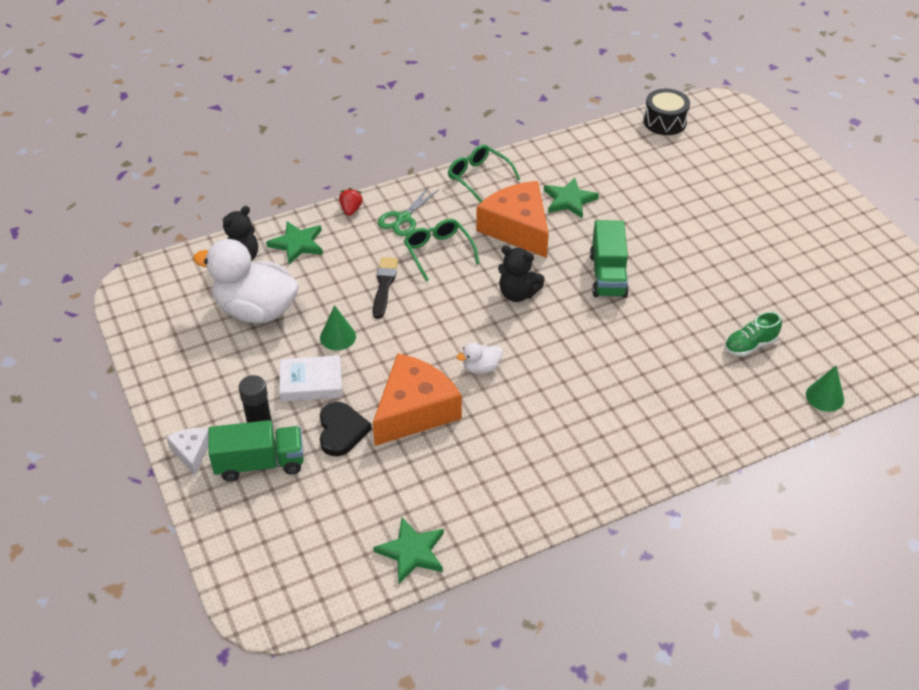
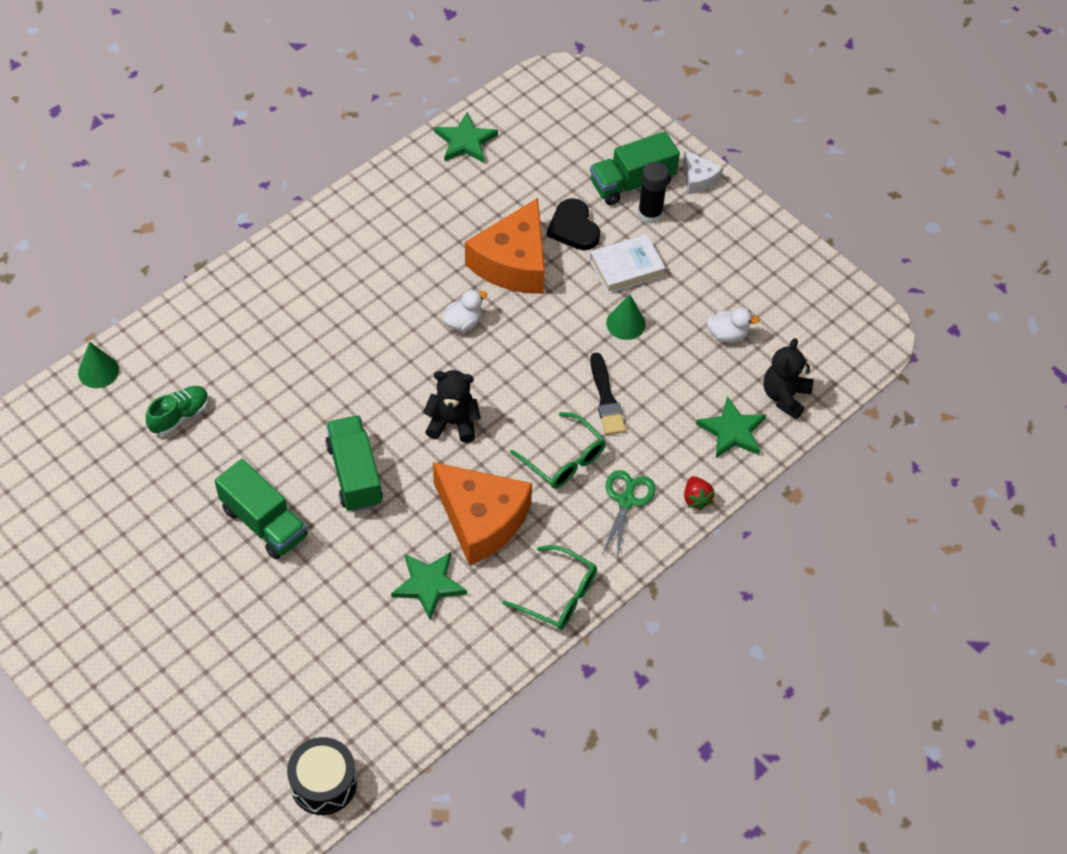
camera: 160 degrees right, 10 degrees up
(256, 310) = (727, 334): white duck -> white duck, size x0.43
(686, 258) = (264, 523): none -> green truck

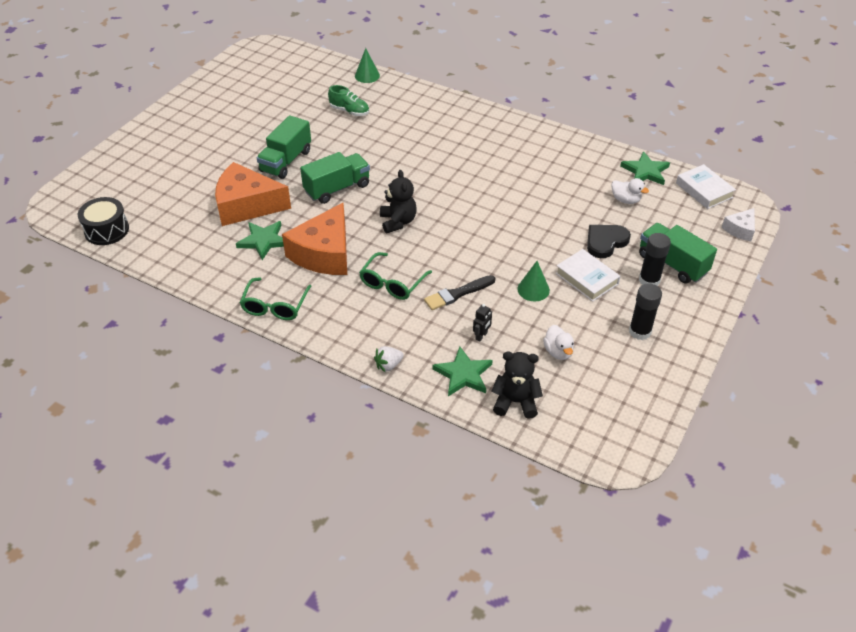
camera: 75 degrees right, 10 degrees down
(463, 322) = (485, 207): white duck -> white duck (625, 200)
(513, 262) = (552, 218): orange cheese -> orange cheese (247, 205)
(523, 103) = (704, 190): none -> white book
(626, 501) = (370, 325): green scissors -> none
(681, 396) = (481, 336): none -> black robot
(696, 499) = (388, 365): red strawberry -> white strawberry
(698, 179) = (706, 301): white cheese -> white cheese (740, 229)
(722, 252) = (640, 331): none -> black glue stick

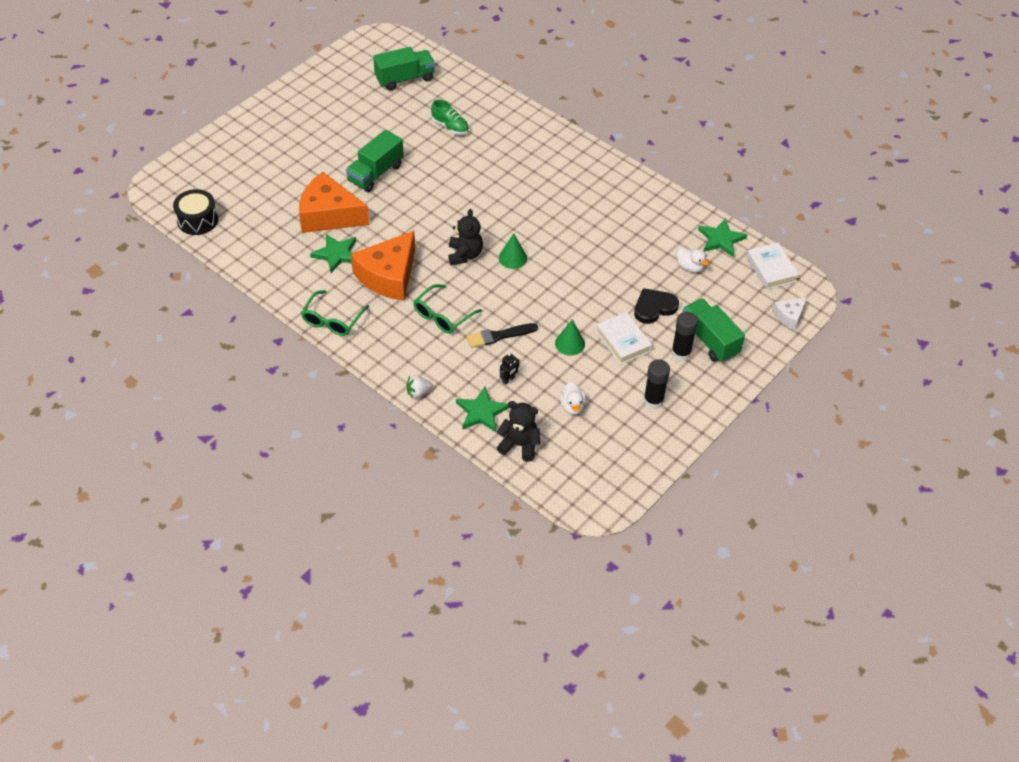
camera: 10 degrees right, 5 degrees up
(337, 188) = (417, 211): green truck -> green truck (405, 79)
(367, 76) = (478, 88): green cone -> green cone (512, 258)

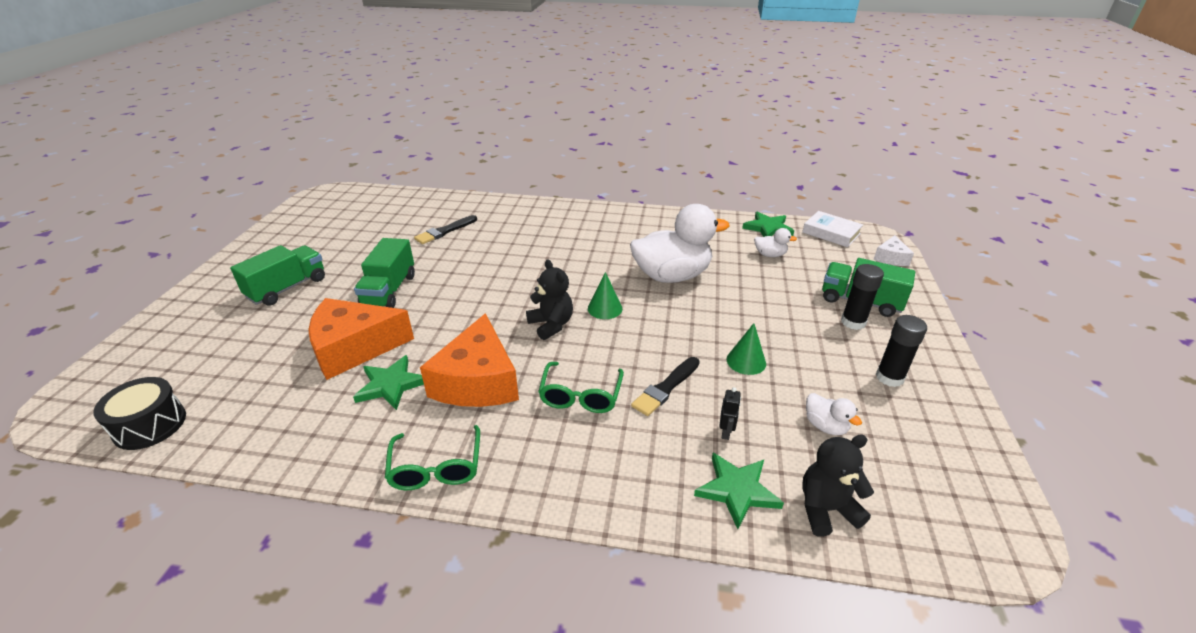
camera: 30 degrees left, 15 degrees down
(405, 79) = (370, 213): green truck -> green truck (287, 288)
(418, 392) = (633, 508): white strawberry -> none
(450, 127) = (445, 231): green shoe -> black brush
(588, 252) = (672, 276): none -> white duck
(623, 341) = (792, 336): white book -> none
(654, 307) = (782, 296): black heart -> none

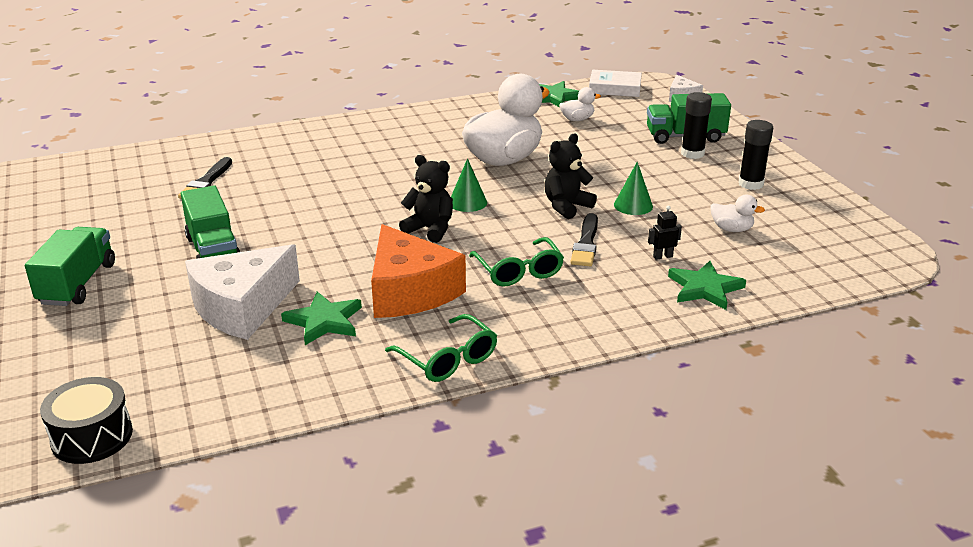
camera: 30 degrees left, 5 degrees down
(354, 348) = (242, 307): orange cheese -> white cheese
(726, 432) = (662, 256): black robot -> black robot turned 90 degrees counterclockwise
(826, 509) = (774, 277): black teddy bear -> black teddy bear (566, 206)

